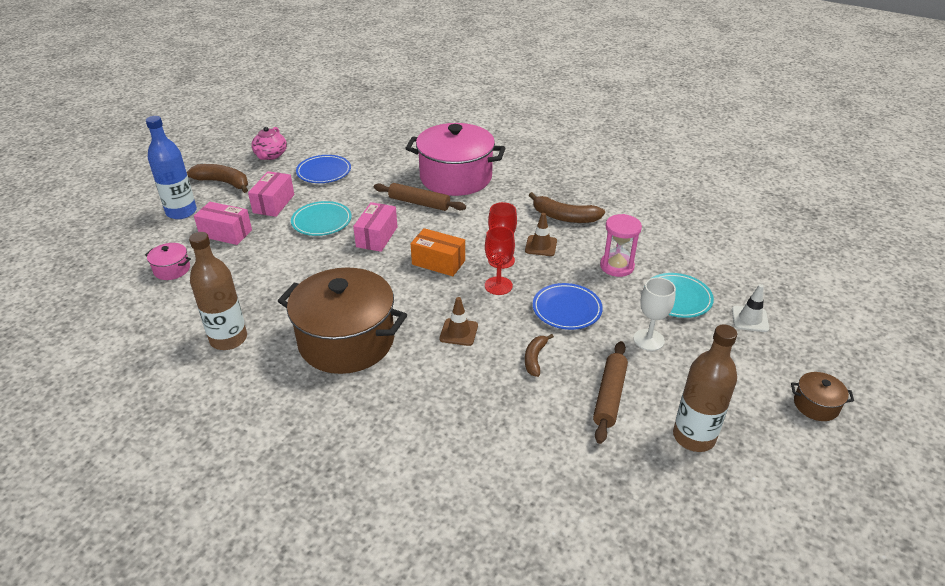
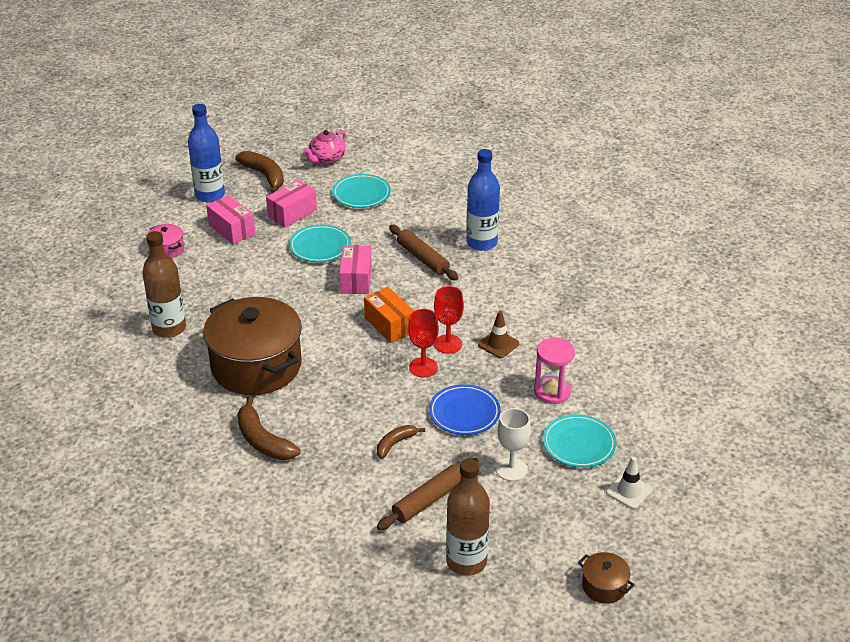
camera: 30 degrees right, 0 degrees up
(324, 172) = (361, 194): blue plate -> turquoise plate
(377, 237) = (356, 279): pink box -> pink box turned 45 degrees counterclockwise
(456, 177) = (481, 243): pink pot -> blue bottle
(459, 332) = (352, 395): brown traffic cone -> none
(564, 217) = (550, 323): brown banana -> brown banana (263, 440)

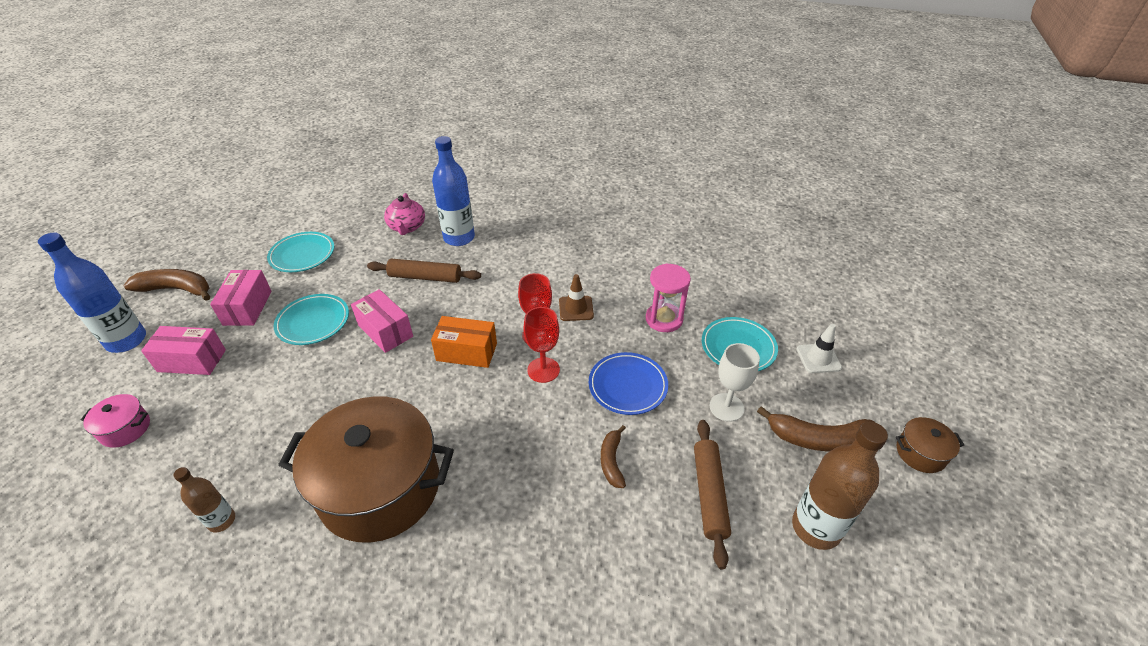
camera: 45 degrees left, 5 degrees up
(169, 328) = (222, 520): brown bottle -> brown bottle, size x0.55
(263, 440) = (484, 569): brown banana -> brown banana (818, 439)
(326, 159) = (232, 243): pink teapot -> pink teapot (407, 227)

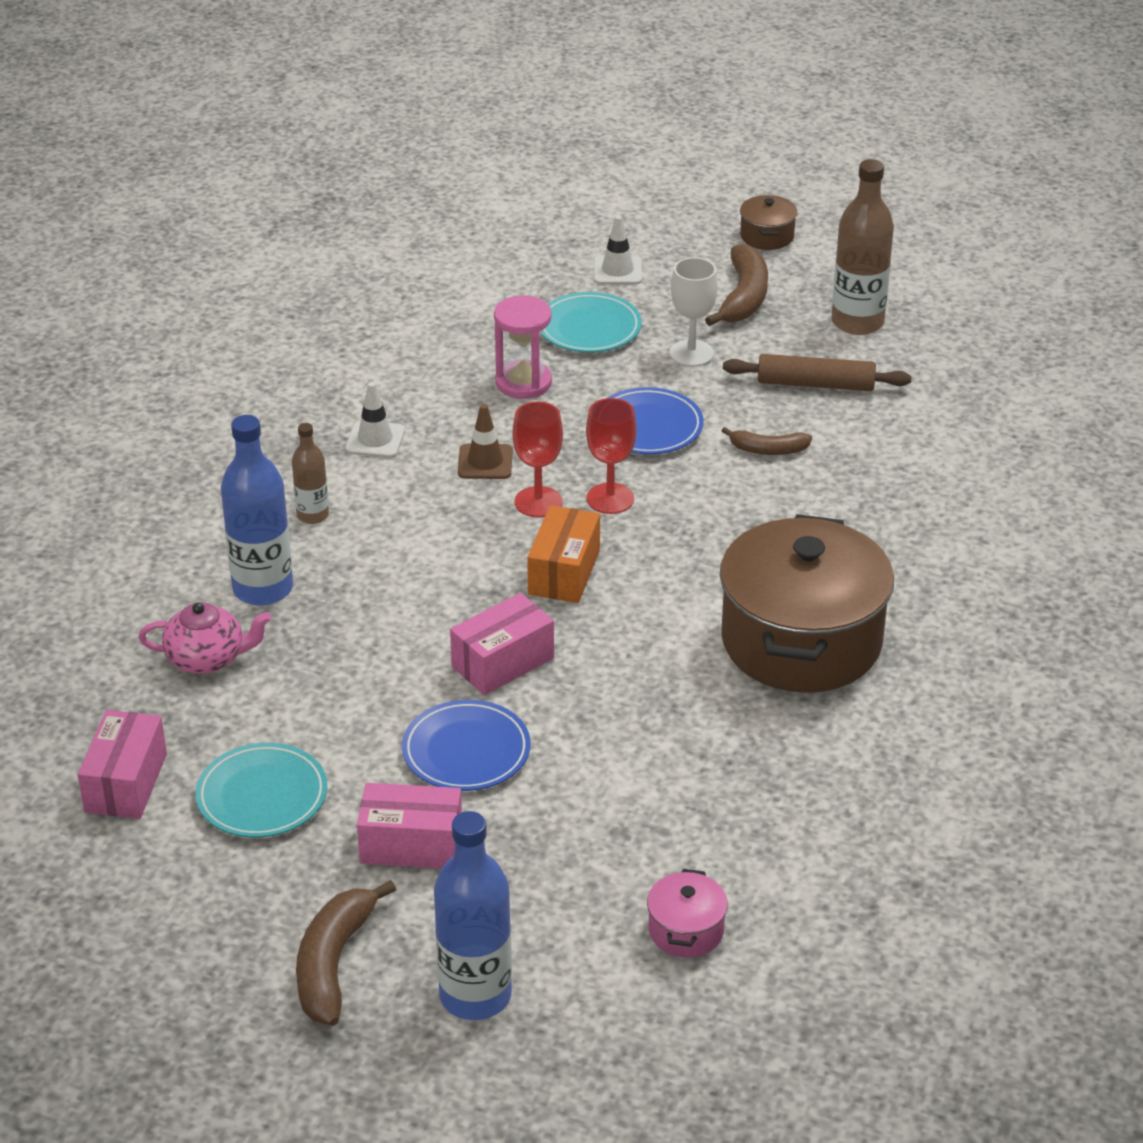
camera: 85 degrees left, 5 degrees down
(192, 360) = (541, 888): pink box -> pink box (126, 783)
(222, 520) = (848, 781): brown bottle -> brown bottle (312, 515)
(313, 322) = (466, 751): turquoise plate -> blue plate
(425, 277) = (371, 625): brown rolling pin -> none
(591, 263) = (375, 440): none -> white traffic cone

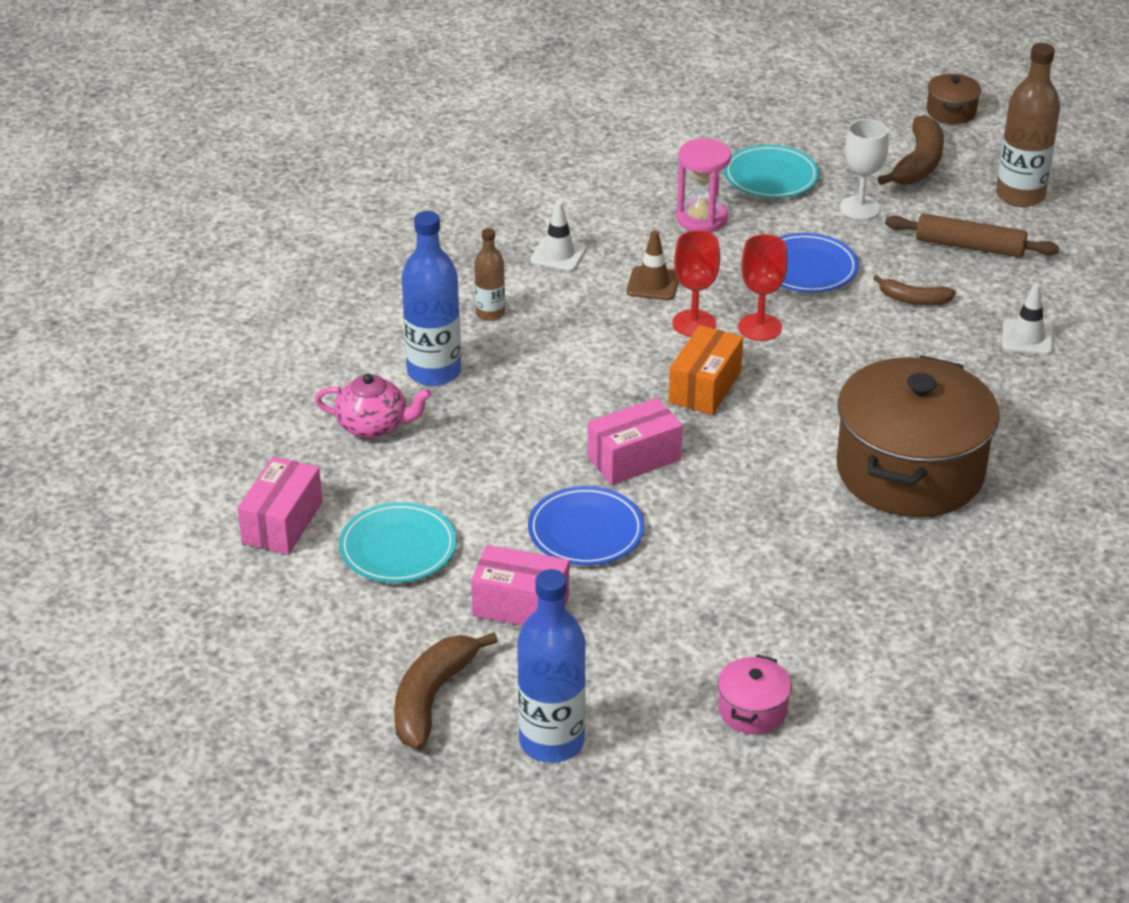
camera: 10 degrees right, 0 degrees up
(617, 271) = (807, 129): white traffic cone -> white traffic cone (1027, 338)

